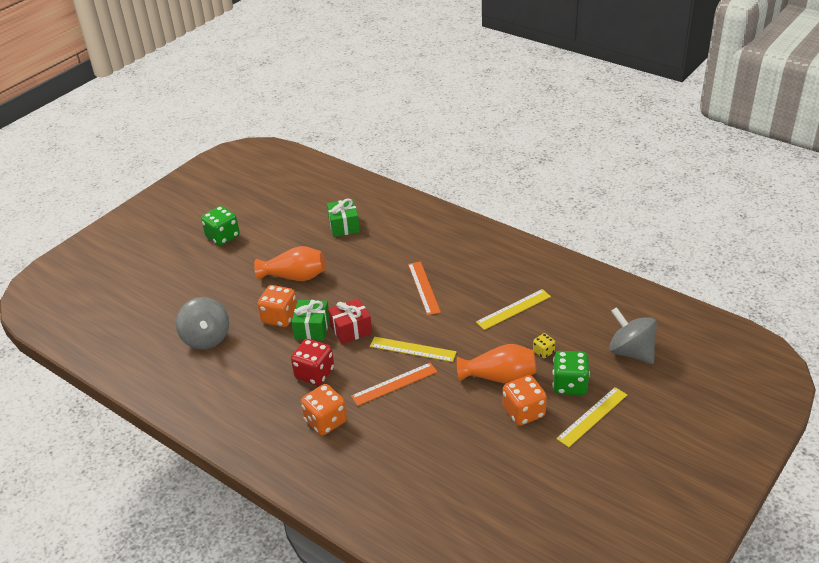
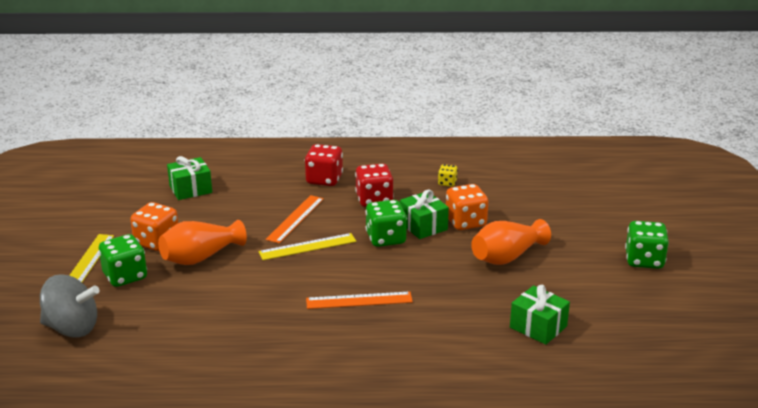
camera: 140 degrees right, 10 degrees down
(206, 338) = (503, 186): grey spinning top -> none
(325, 421) = (324, 179): orange dice -> red dice
(351, 330) = (386, 238): red gift -> green dice
(423, 287) = (359, 300): orange ruler -> orange ruler turned 45 degrees counterclockwise
(450, 472) = (190, 189): none -> green gift
(513, 309) = (236, 319): yellow ruler -> none
(543, 352) = (171, 293): yellow dice -> yellow dice (447, 183)

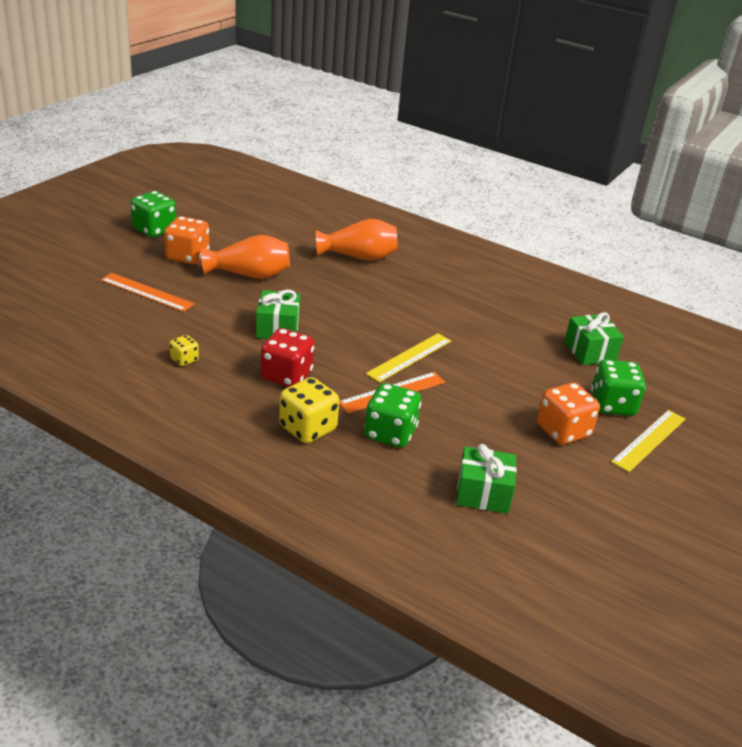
camera: 150 degrees left, 5 degrees up
(72, 328) = (677, 375): grey spinning top -> none
(200, 257) = (524, 392): orange vase -> orange vase (359, 257)
(307, 247) = (409, 357): yellow ruler -> yellow ruler turned 60 degrees counterclockwise
(324, 179) = (308, 428): red dice -> yellow dice
(359, 300) = (412, 296): orange ruler -> orange ruler (146, 292)
(386, 238) = (328, 332): green dice -> green dice (390, 433)
(466, 222) = (234, 314): orange dice -> orange dice (187, 256)
(538, 327) = (305, 231): green gift -> green gift (590, 351)

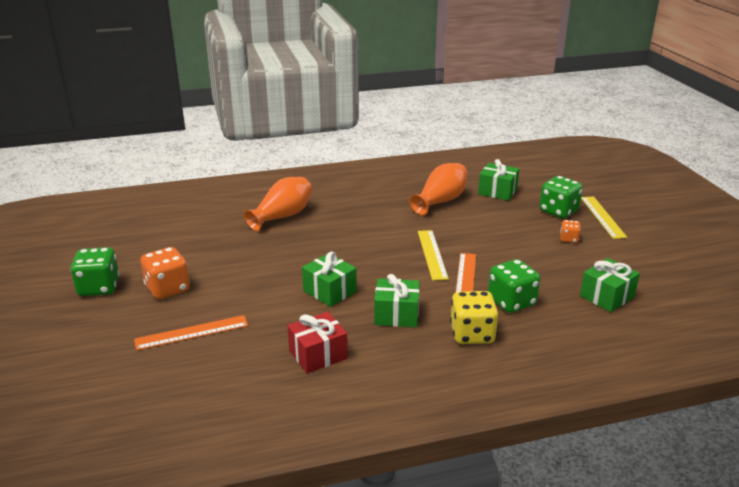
camera: 45 degrees left, 5 degrees down
(184, 360) = (318, 354): yellow dice -> red gift
(249, 275) = (239, 271): orange vase -> orange vase (440, 201)
(286, 376) = (396, 315): red dice -> green gift
(563, 431) = (569, 239): orange dice -> orange dice, size x0.53

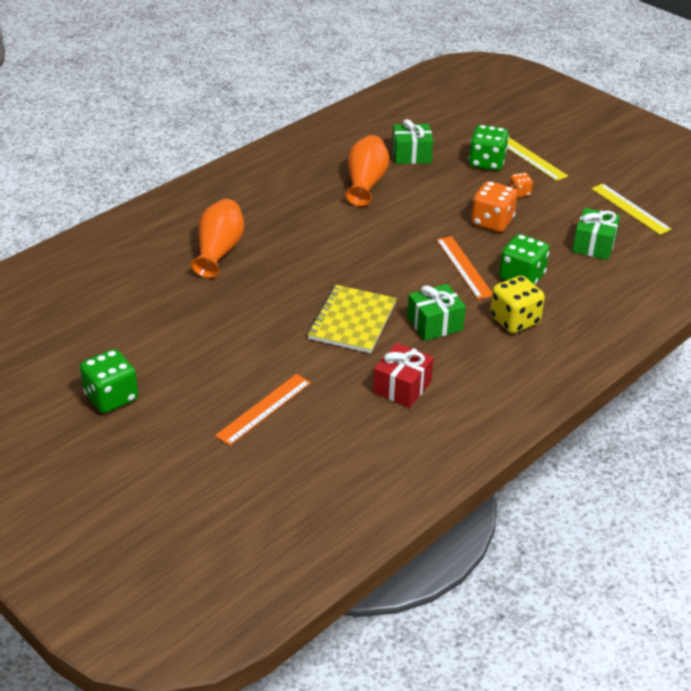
camera: 30 degrees left, 10 degrees up
(167, 289) = (188, 373): orange dice -> orange dice (492, 222)
(330, 291) = (352, 321): green gift -> yellow notebook
(432, 254) = (411, 249): yellow ruler -> yellow ruler (630, 209)

